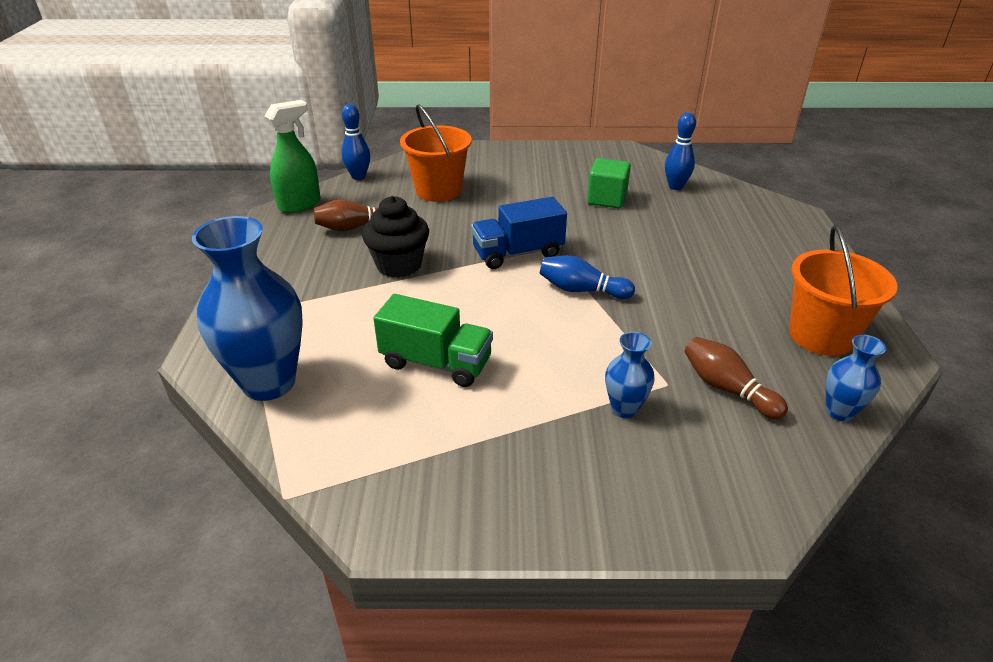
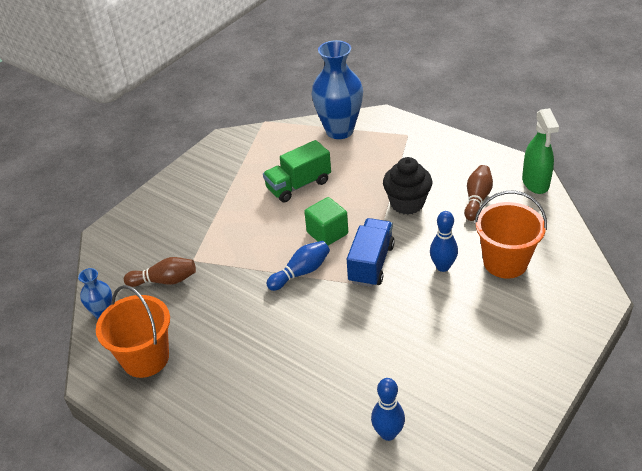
camera: 130 degrees right, 5 degrees up
(358, 176) = (567, 226): blue bowling pin -> blue bowling pin (442, 266)
(607, 199) = (406, 363): green cube -> green cube (327, 233)
(624, 408) = (198, 234): blue vase -> none

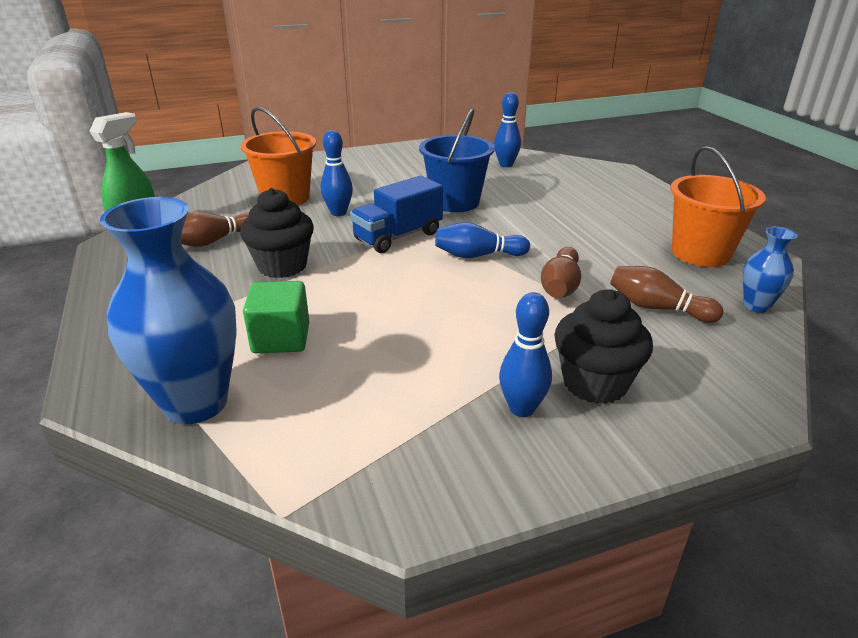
camera: 150 degrees left, 10 degrees down
(182, 214) = (594, 383): none -> black cupcake
(208, 188) = (522, 408): none -> blue bowling pin
(230, 270) = (560, 286): none -> brown bowling pin
(298, 185) = (375, 344): green truck -> none
(327, 233) = (408, 276): green cube -> green cube (281, 338)
(373, 329) = (455, 202): none -> blue bucket

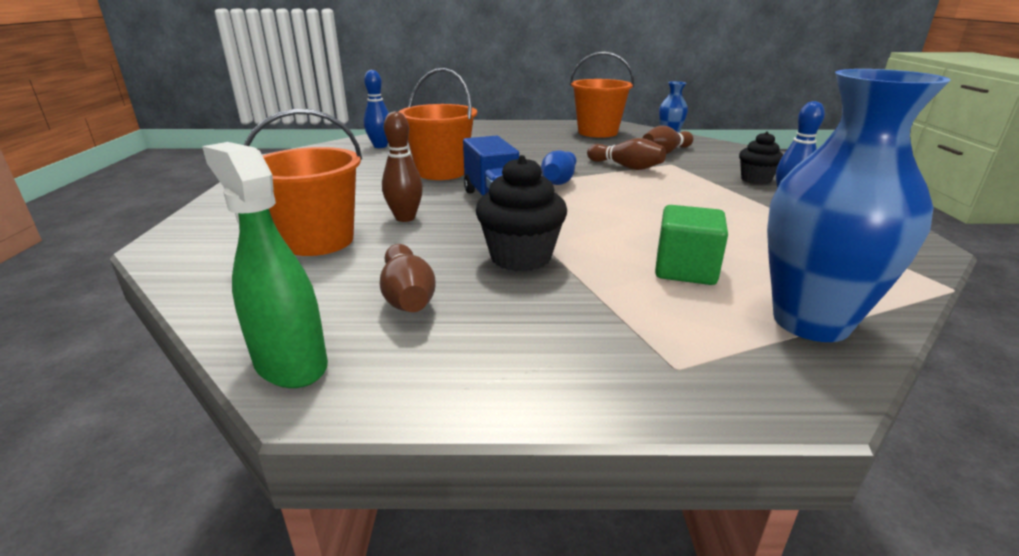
camera: 70 degrees left, 5 degrees down
(338, 213) = (405, 218): blue bowling pin -> brown bowling pin
(455, 202) = (441, 172): blue bucket -> orange bucket
(594, 383) = (755, 180): black cupcake -> black cupcake, size x0.65

